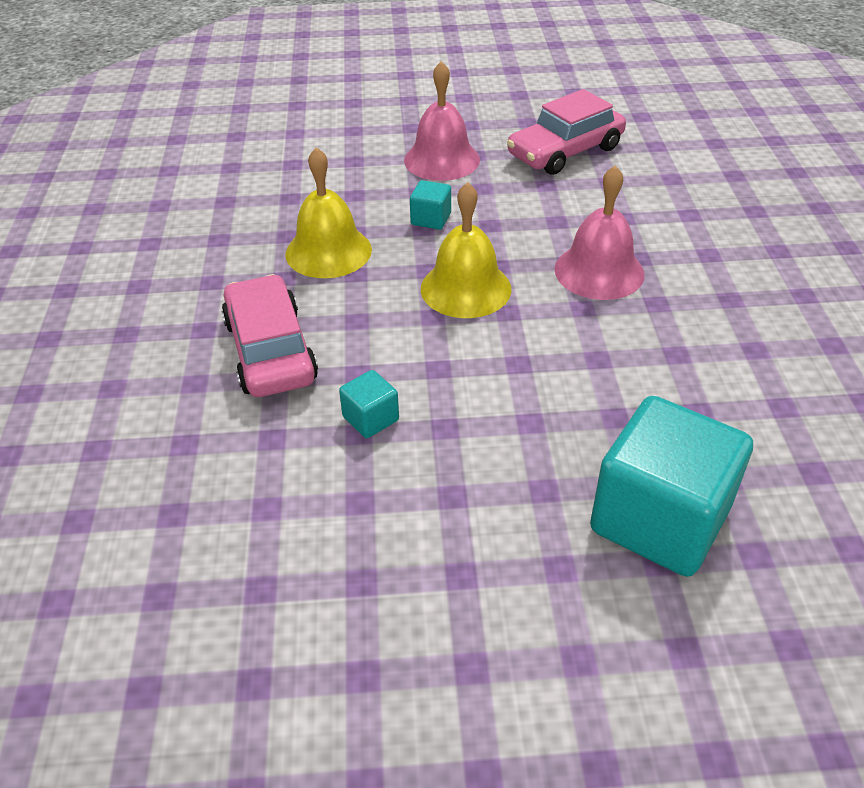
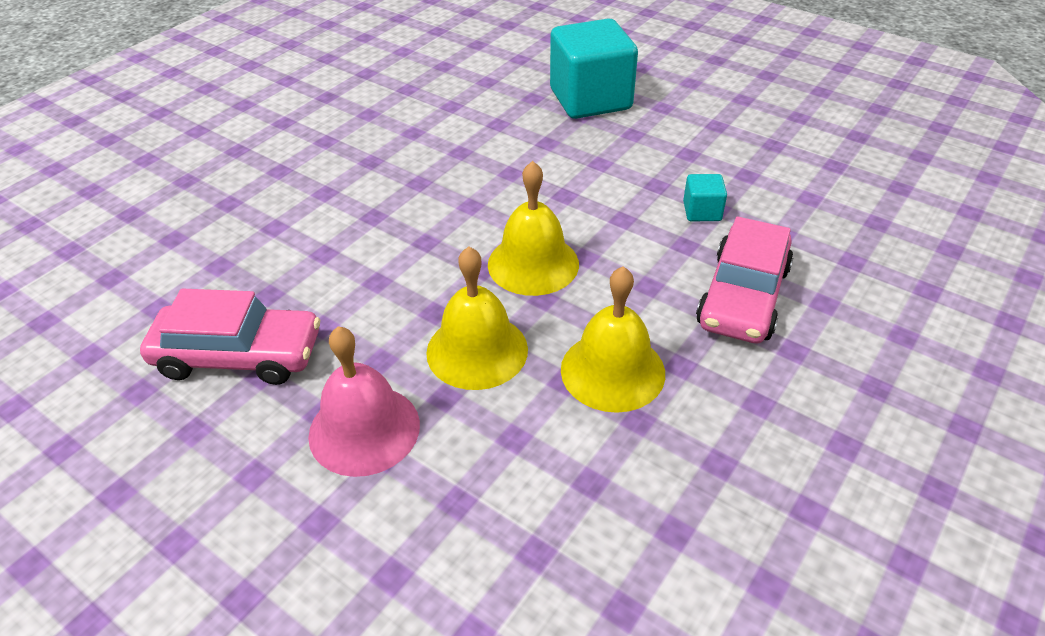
camera: 140 degrees left, 0 degrees up
(431, 219) = (477, 350): turquoise cube -> yellow bell
(599, 271) = (418, 222): pink bell -> none

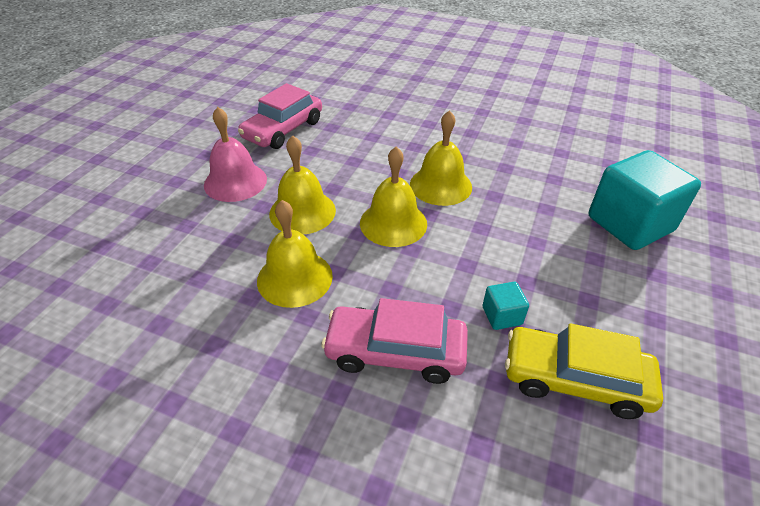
camera: 75 degrees right, 0 degrees up
(238, 355) = (283, 129): pink car -> pink car turned 45 degrees clockwise
(473, 209) = (440, 185): none -> yellow bell
(782, 188) = (575, 379): none -> yellow car

